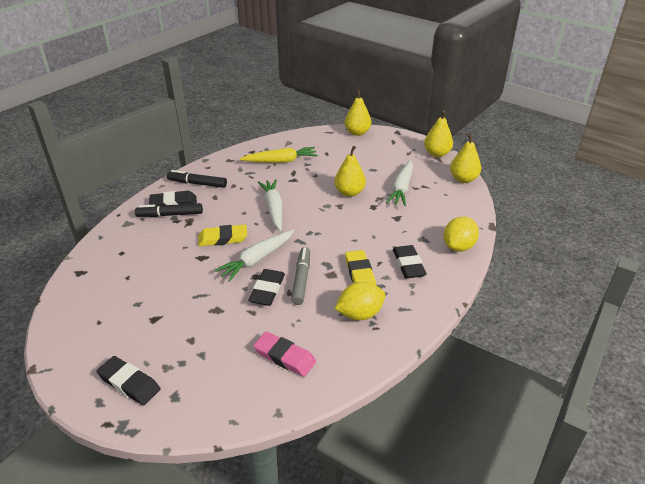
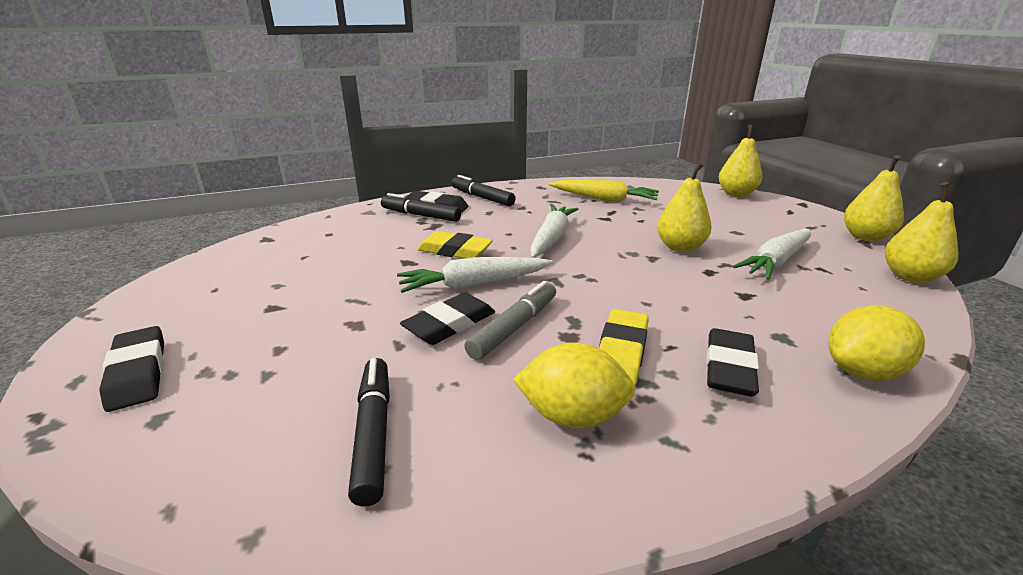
camera: 30 degrees right, 10 degrees down
(284, 357) = (374, 433): pink eraser -> black marker

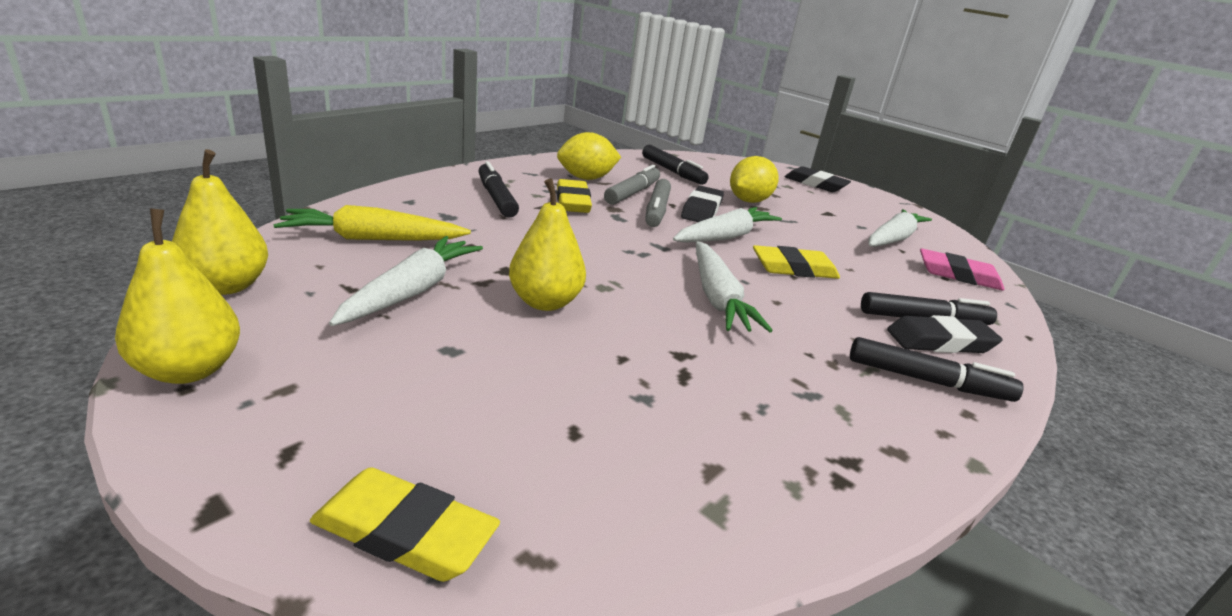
camera: 150 degrees right, 0 degrees up
(281, 267) = (893, 239): none -> white carrot
(312, 233) = (958, 275): none -> pink eraser
(518, 367) = (632, 193): none -> grey marker
(604, 199) = (728, 420): yellow carrot -> yellow carrot (373, 239)
(729, 367) = (496, 198): black eraser -> black marker
(736, 194) = (405, 532): yellow pear -> yellow eraser
(862, 372) = (397, 199): yellow lemon -> yellow lemon (748, 201)

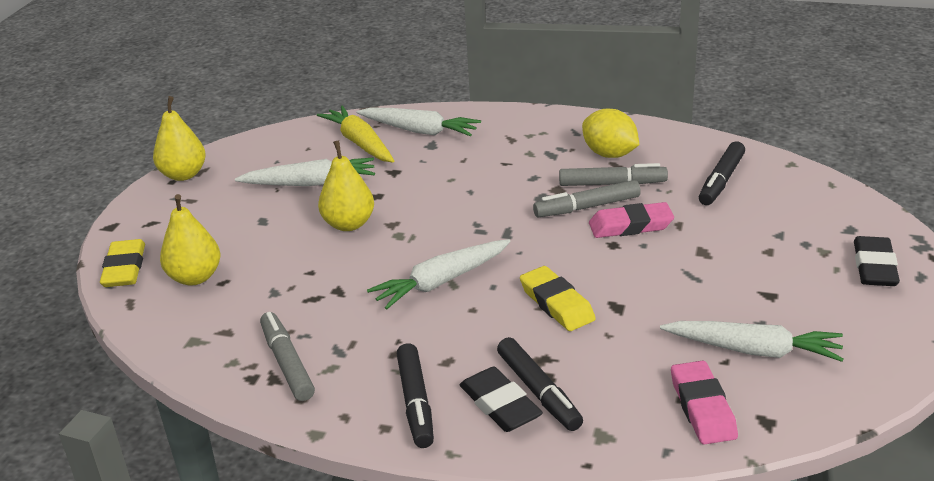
camera: 70 degrees right, 5 degrees up
(226, 286) = (257, 142): yellow pear -> yellow pear (195, 277)
(496, 198) = (493, 144): black marker -> none
(572, 202) = (539, 170): yellow eraser -> none
(701, 210) = (630, 226): black eraser -> pink eraser
(725, 237) = (578, 254): white carrot -> white carrot (419, 131)
(748, 201) = (710, 241): yellow lemon -> none
(819, 439) = (287, 363): none -> grey marker

